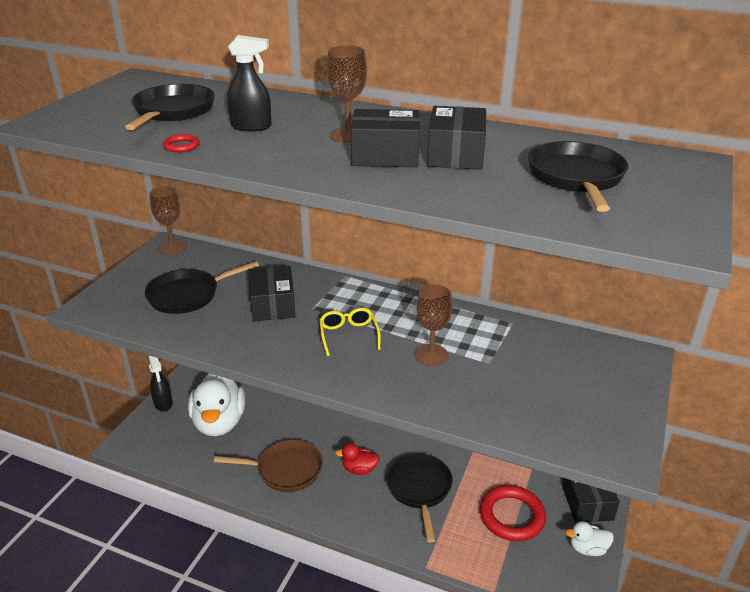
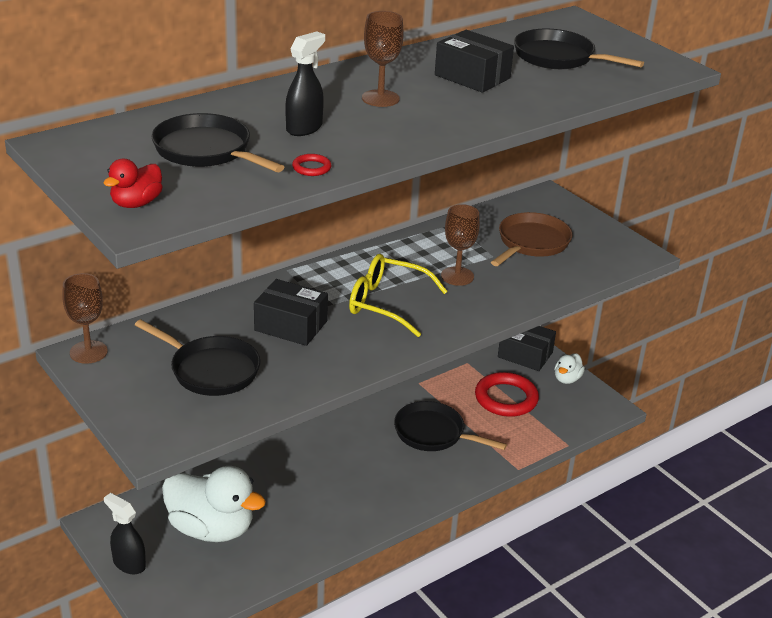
camera: 60 degrees left, 0 degrees up
(163, 403) = (129, 563): black spray bottle -> black spray bottle turned 150 degrees counterclockwise
(188, 295) = (210, 370): black pan -> black pan turned 60 degrees counterclockwise
(285, 470) = (331, 506): brown pan -> brown pan (531, 243)
(348, 335) = (386, 303): yellow glasses -> yellow glasses, size x1.54
(359, 469) = (376, 458): red duck -> red duck (136, 203)
(385, 156) = (443, 99): black box -> none

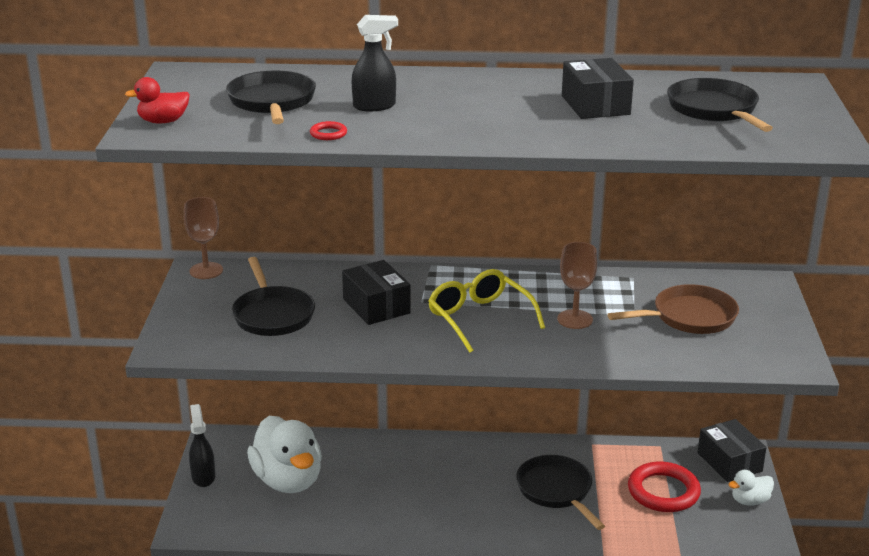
camera: 40 degrees right, 5 degrees down
(380, 98) = (478, 101): brown goblet -> none

